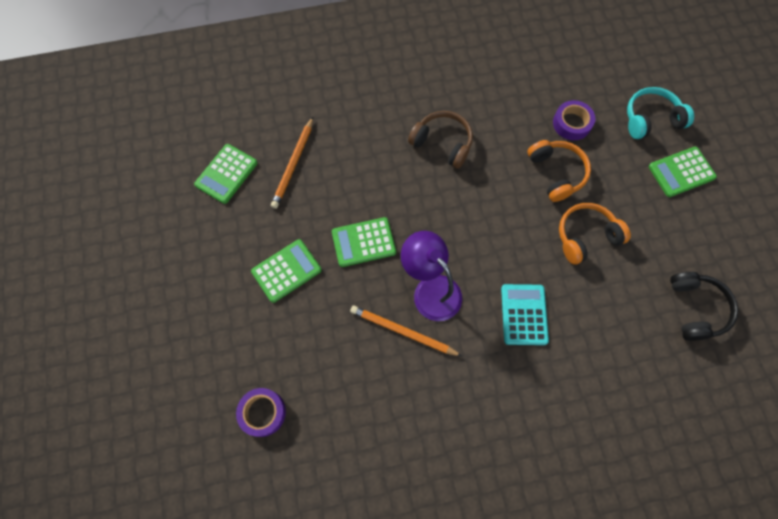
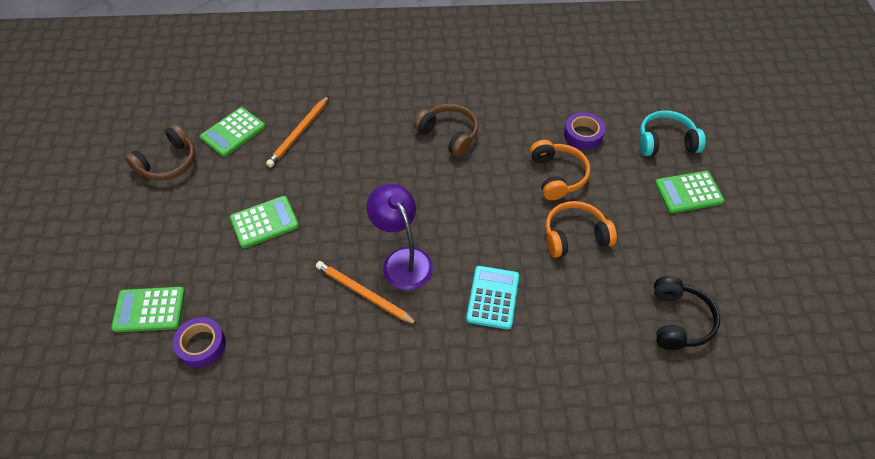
camera: 10 degrees right, 15 degrees down
(170, 219) = (168, 163): none -> brown headphones
(363, 242) = (347, 208): green calculator -> green calculator (149, 310)

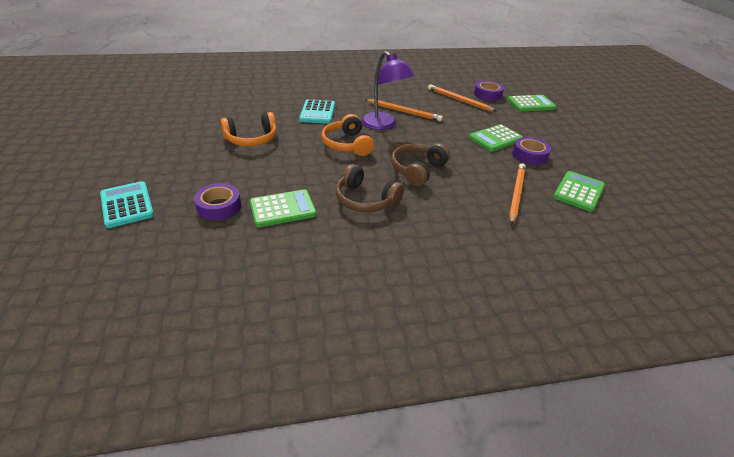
camera: 170 degrees right, 15 degrees down
(168, 163) = (608, 168): brown headphones -> brown headphones (417, 170)
(243, 189) = (529, 155): none -> purple tape
(262, 327) = (458, 100): none -> orange pencil
(557, 176) = (257, 173): orange headphones -> orange headphones (347, 144)
(666, 142) = (127, 205): turquoise headphones -> turquoise calculator
(679, 320) = (192, 107): black headphones -> none
(688, 192) = (134, 167): green calculator -> green calculator (282, 209)

